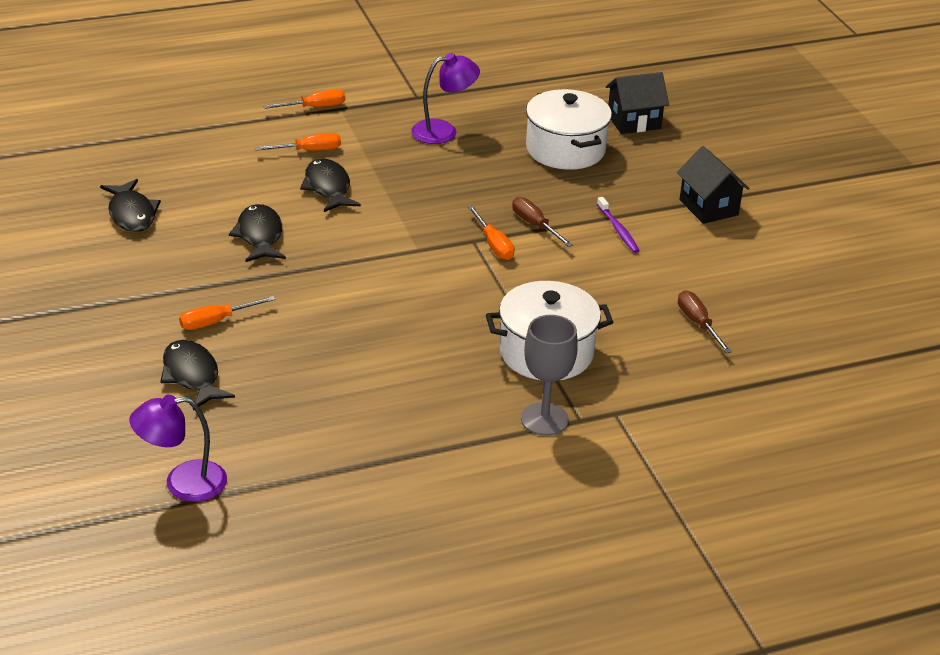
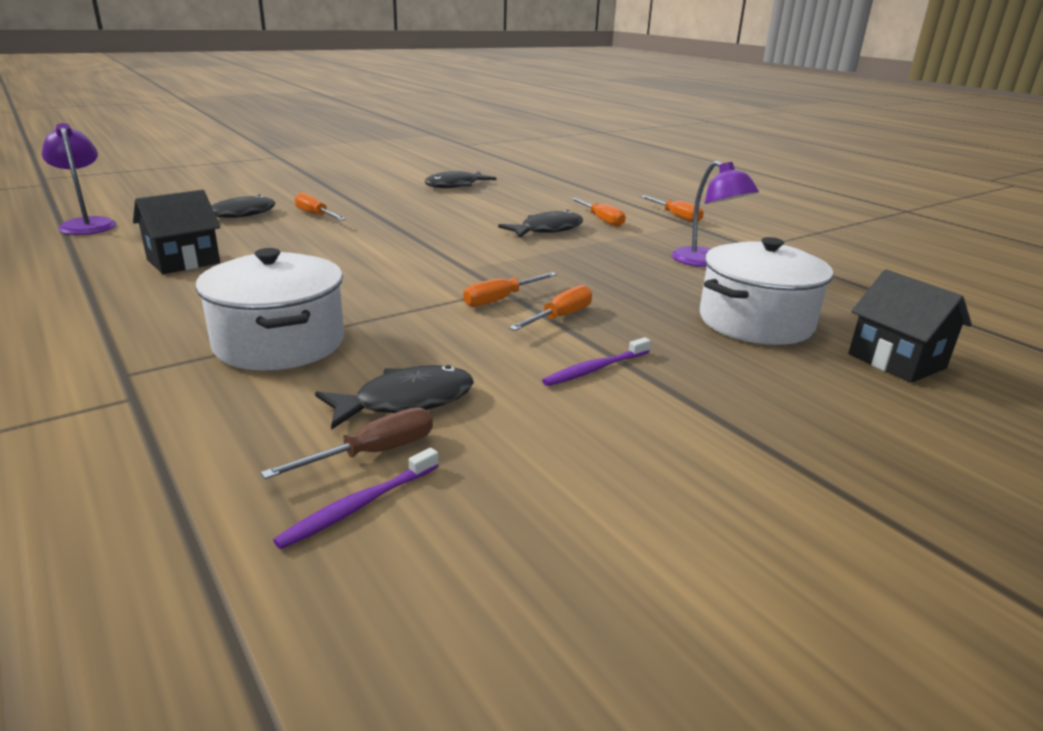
camera: 75 degrees right, 10 degrees down
(260, 236) = (450, 217): black fish -> black fish (406, 401)
(535, 225) = (560, 317): brown screwdriver -> orange screwdriver
(544, 419) = (132, 352): grey goblet -> none
(708, 207) = (733, 441): black house -> black house (183, 261)
(744, 332) = (358, 506): none -> purple toothbrush

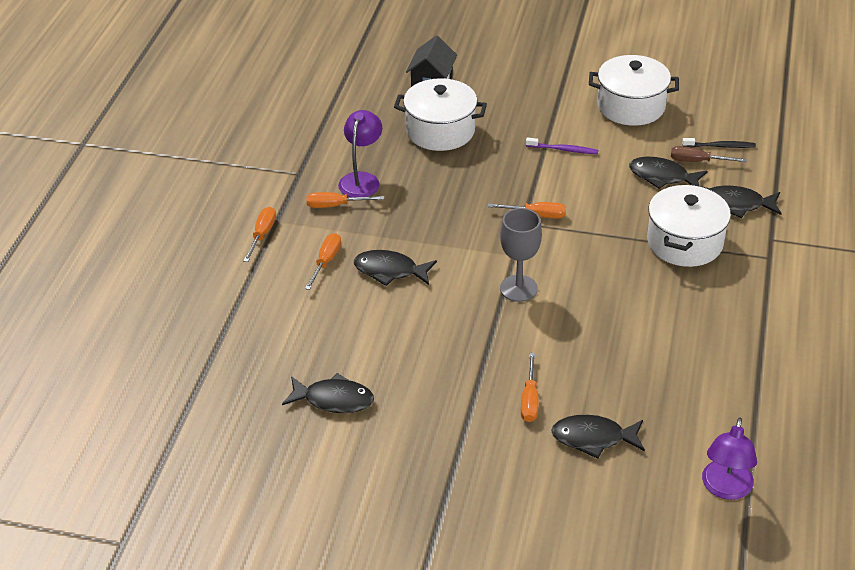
camera: 130 degrees left, 15 degrees up
(183, 261) = (684, 367): black house -> none
(232, 418) = (737, 205): none -> black fish
(358, 506) = (720, 146): purple toothbrush -> black toothbrush
(422, 253) = (518, 288): none -> grey goblet
(560, 317) = (527, 185): orange screwdriver -> orange screwdriver (335, 205)
(626, 489) = (631, 106): none -> white pot

